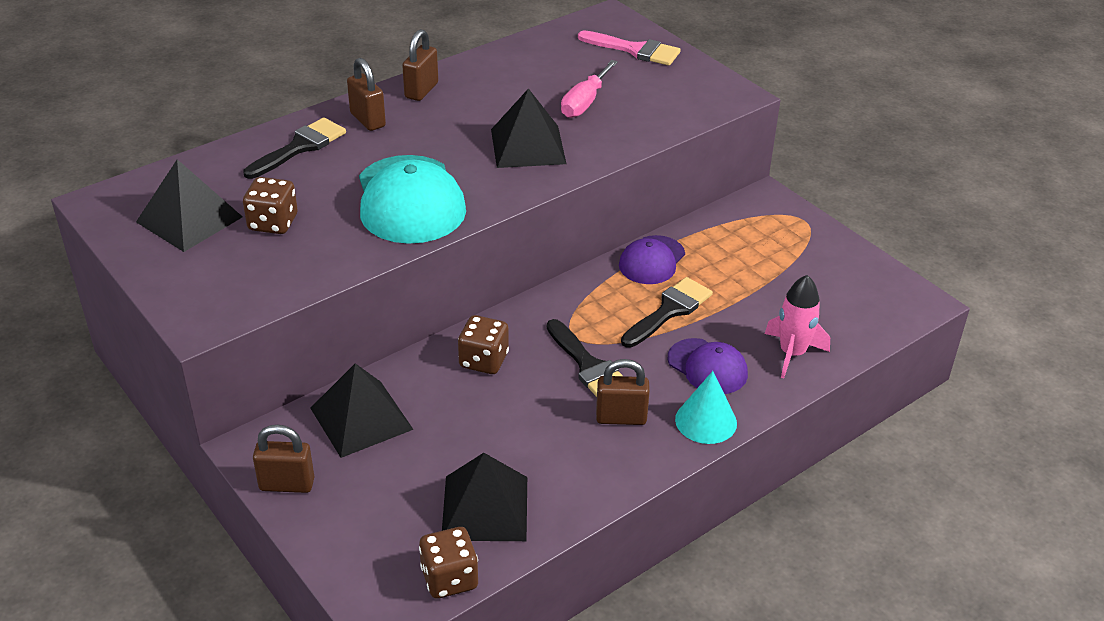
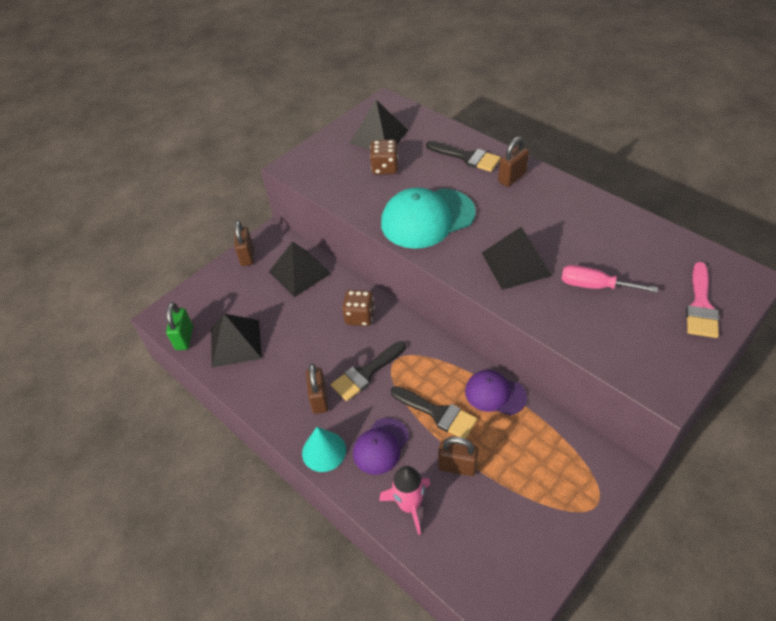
camera: 85 degrees right, 10 degrees up
(421, 90) = (562, 194): brown padlock -> brown padlock (457, 466)
(449, 578) = (184, 338): brown dice -> green padlock

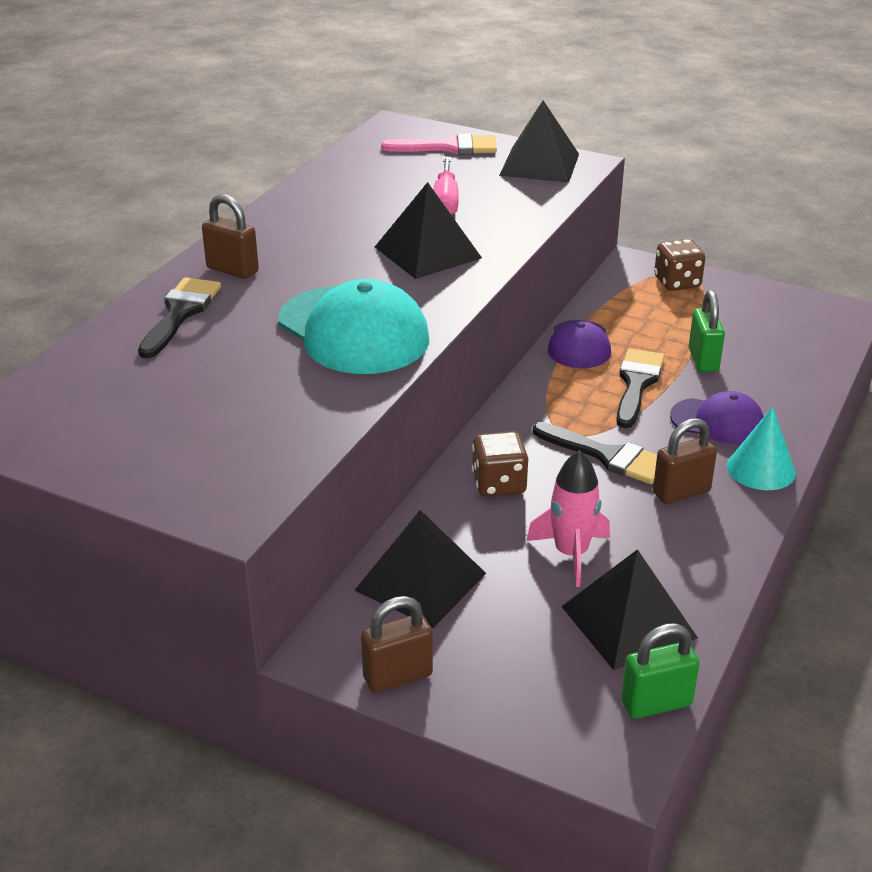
camera: 110 degrees left, 15 degrees down
(379, 136) = (116, 416): black pyramid -> black pyramid (539, 164)
(385, 168) = (221, 393): brown dice -> brown dice (677, 282)
(409, 505) = (780, 387): pink rocket -> pink rocket (571, 554)
(457, 466) = (703, 360): brown padlock -> green padlock

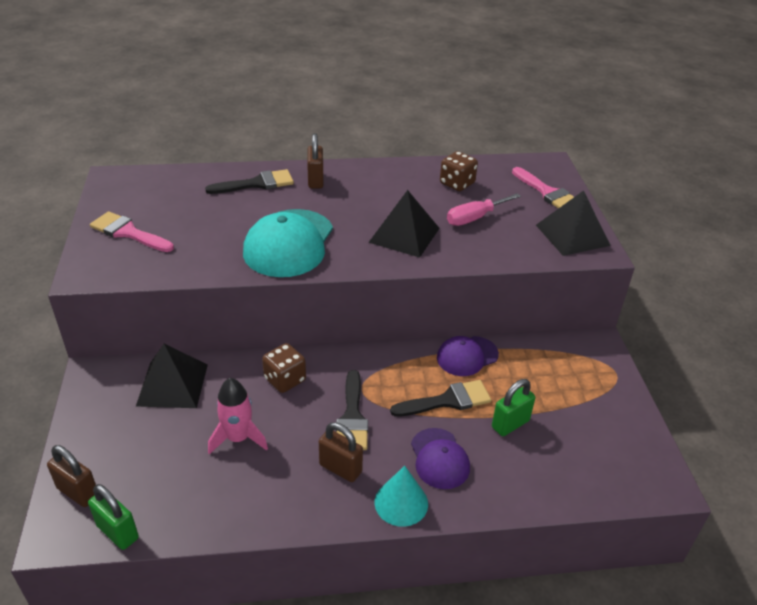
camera: 55 degrees right, 5 degrees up
(168, 450) = (128, 232): none -> pink brush
(397, 676) = (88, 409): brown padlock -> brown padlock (78, 492)
(628, 621) = (188, 490): black pyramid -> none
(677, 282) = (599, 374): brown dice -> brown dice (457, 184)

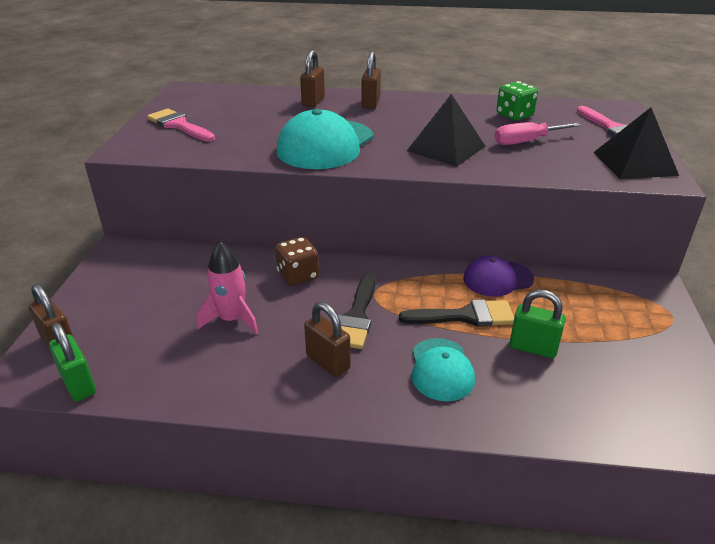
camera: 15 degrees right, 5 degrees down
(172, 385) = (187, 266): black pyramid -> none
(257, 184) = (313, 102): black brush -> brown padlock
(401, 502) = (385, 406): turquoise cone -> none
(439, 458) = (441, 369): purple cap -> turquoise cap
(457, 184) = (514, 115): brown dice -> green dice
(510, 424) = (533, 348): green padlock -> green padlock turned 45 degrees clockwise

